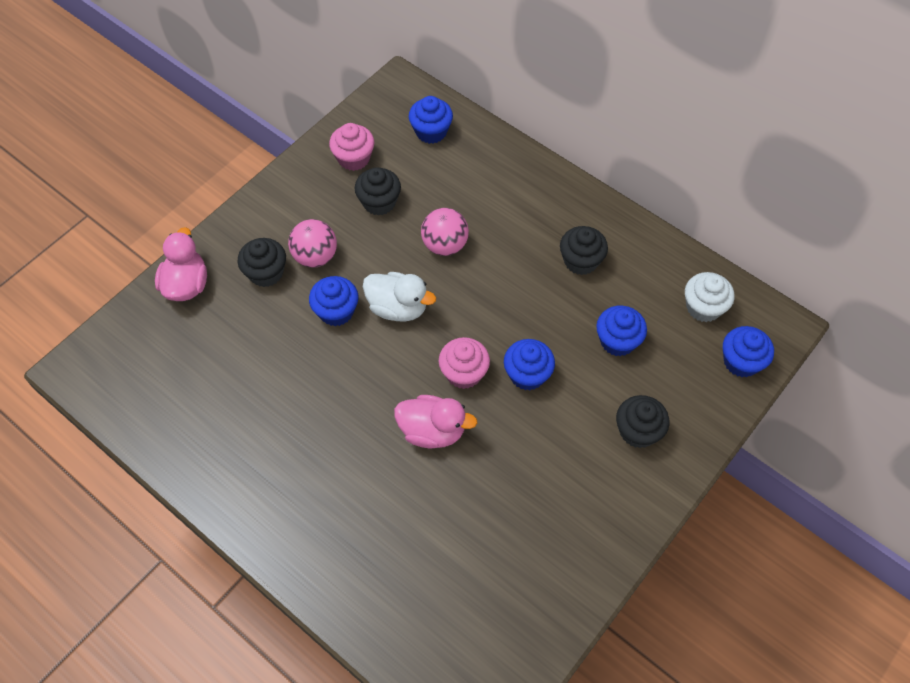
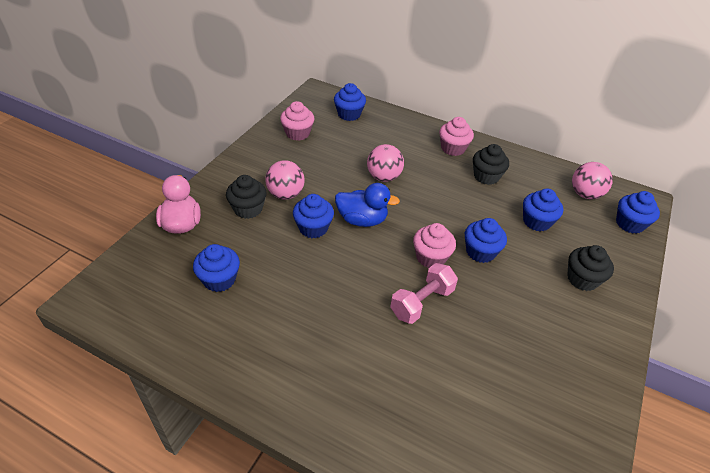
camera: 15 degrees left, 15 degrees down
(215, 366) = (219, 279): none -> blue cupcake
(379, 202) = (325, 157): black cupcake -> none
(398, 308) = (362, 220): white duck -> blue duck
(432, 431) = (422, 302): pink duck -> pink dumbbell
(553, 208) = (453, 148): none -> pink cupcake
(703, 307) = (585, 194): white cupcake -> pink ball

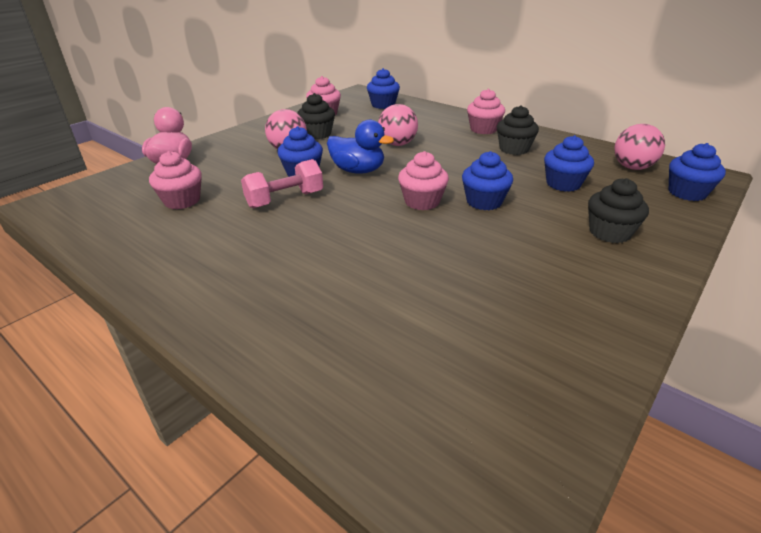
camera: 15 degrees right, 10 degrees down
(219, 279) = (182, 201): blue cupcake -> pink cupcake
(248, 209) = (244, 157): black cupcake -> black cupcake (317, 134)
(422, 302) = (394, 235): pink dumbbell -> pink dumbbell (285, 199)

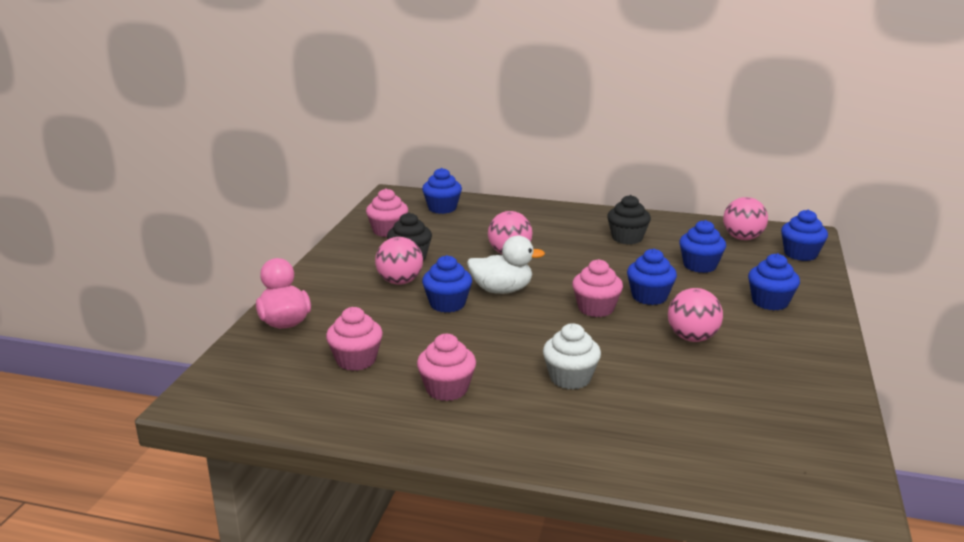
camera: 25 degrees left, 10 degrees down
(285, 199) = (464, 335): pink dumbbell -> none
(328, 259) = (570, 378): none -> white cupcake
(358, 171) = (502, 290): blue duck -> white duck
(483, 129) = (578, 221): pink cupcake -> pink cupcake (447, 389)
(488, 249) = (692, 338): none -> pink ball
(609, 232) = (770, 302): black cupcake -> blue cupcake

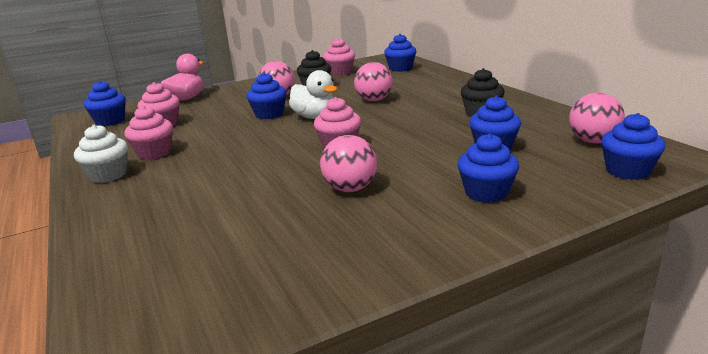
camera: 50 degrees right, 0 degrees up
(570, 378) = (216, 175): white cupcake -> white cupcake (108, 175)
(649, 297) = (394, 152): blue cupcake -> blue cupcake (110, 121)

